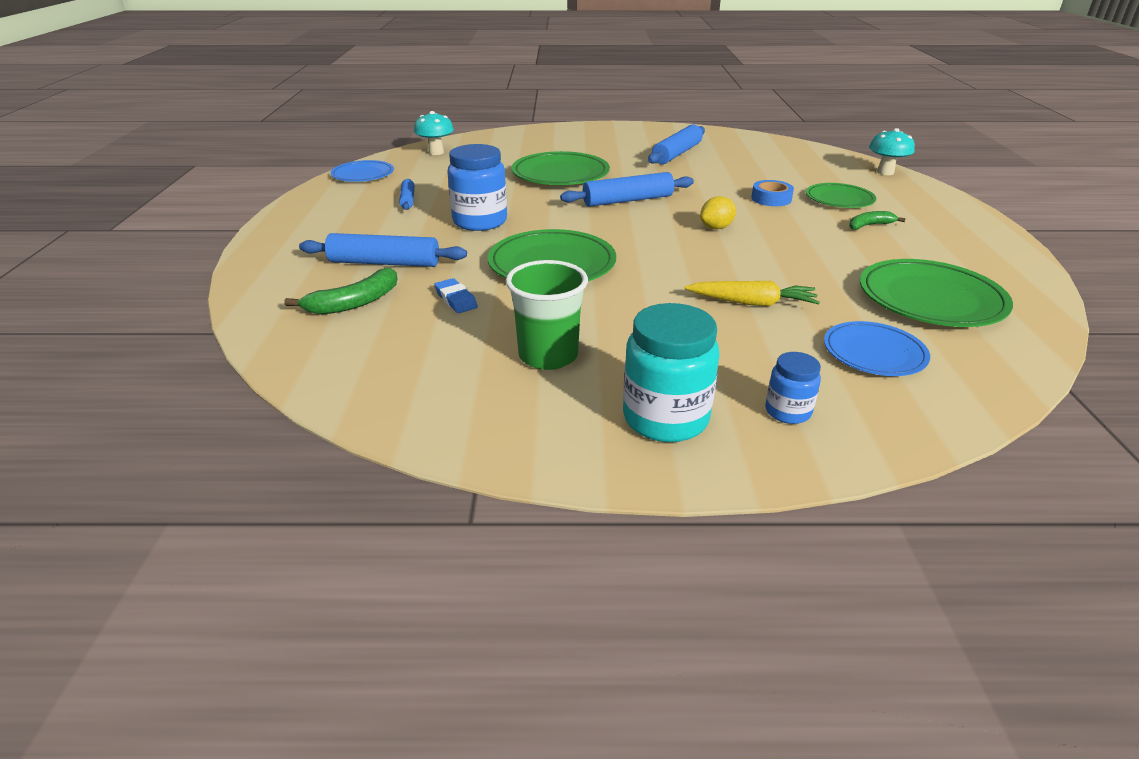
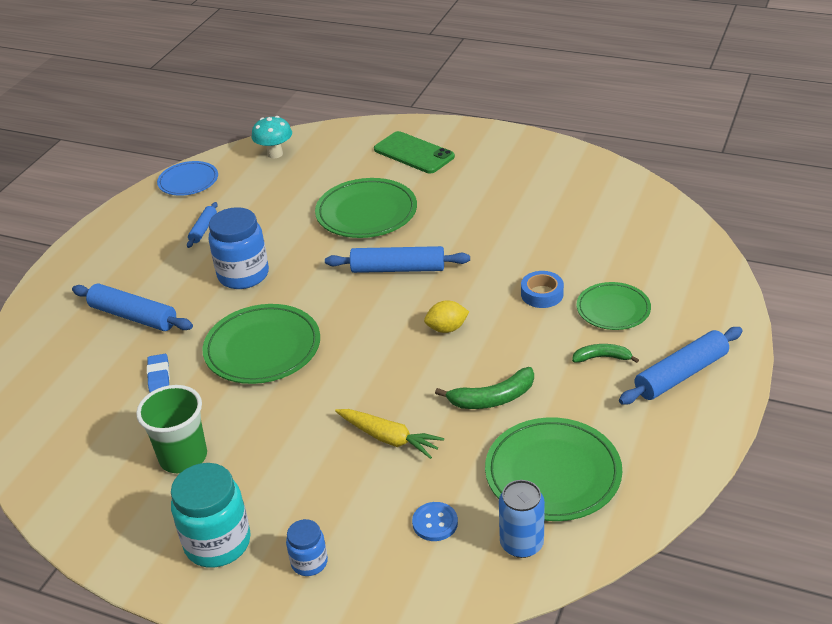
camera: 25 degrees right, 5 degrees up
(354, 302) = (85, 361): green banana -> green banana (493, 398)
(565, 141) = (414, 153): none -> green phone
(677, 154) = (512, 197): blue rolling pin -> blue rolling pin (681, 374)
(874, 353) = (435, 523): blue plate -> blue button
(885, 172) = (713, 272): turquoise mushroom -> none
(972, 351) = (521, 543): none -> blue can

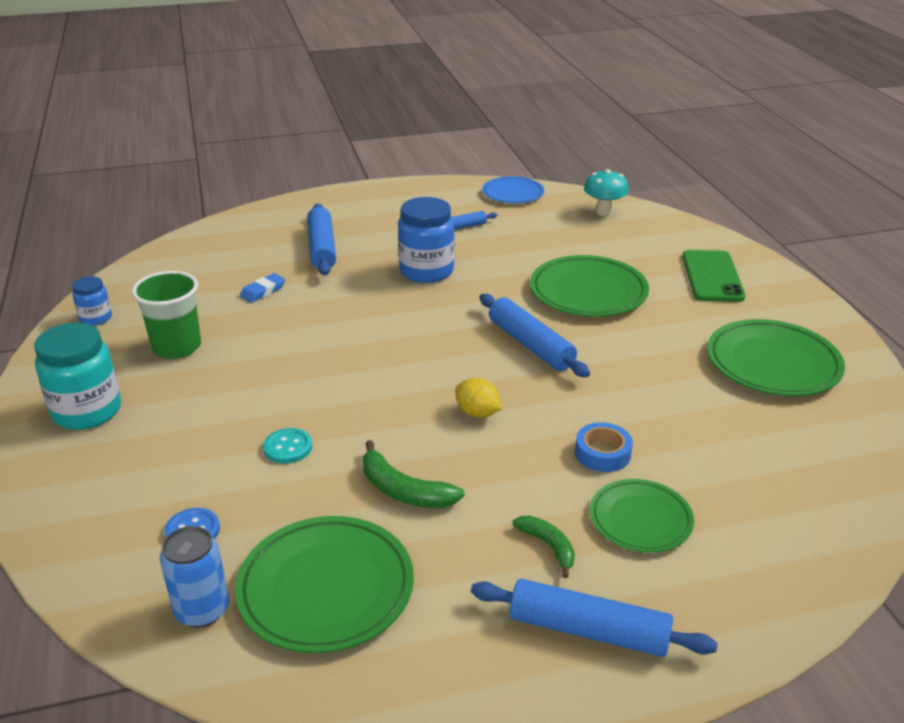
camera: 50 degrees right, 5 degrees down
(262, 348) = (343, 323): green plate -> green plate (773, 363)
(309, 562) = (92, 473): blue jar -> blue jar (96, 318)
(389, 438) = (288, 447): yellow carrot -> turquoise button

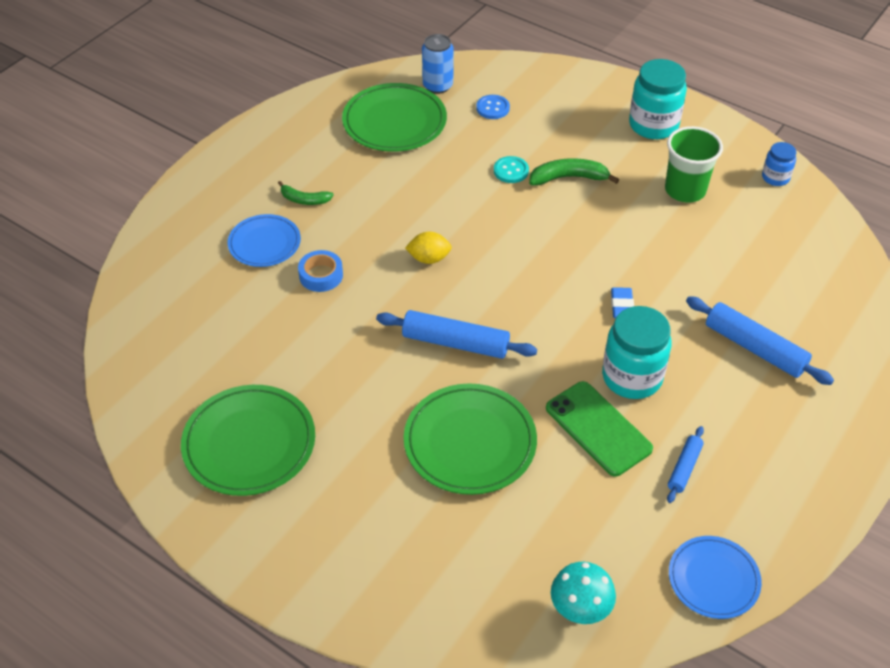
camera: 140 degrees right, 15 degrees up
(263, 291) = (716, 270): blue eraser -> blue eraser (622, 306)
(404, 490) = (414, 185): green banana -> green banana (568, 178)
(426, 271) = (632, 377): blue jar -> turquoise jar
(589, 630) = (250, 172): blue rolling pin -> none
(640, 519) = (264, 243): green plate -> blue plate
(712, 276) = (374, 549): green phone -> green phone (598, 428)

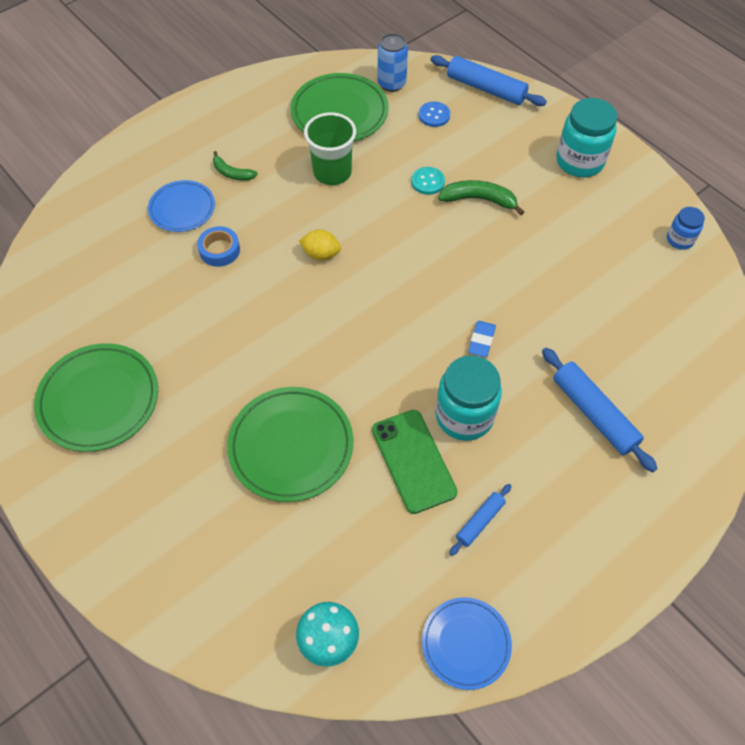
camera: 15 degrees right, 10 degrees up
(456, 343) = (314, 343): blue rolling pin -> blue rolling pin (486, 88)
(685, 190) = (585, 235): green cup -> green cup (332, 172)

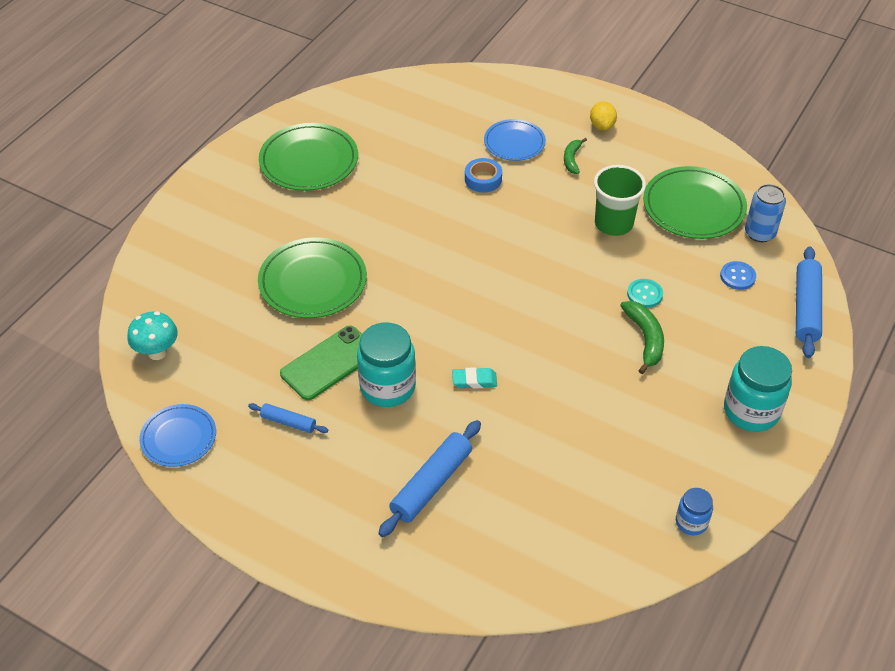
camera: 70 degrees right, 10 degrees down
(321, 254) = (514, 244): yellow lemon -> yellow lemon (602, 126)
(481, 341) = (474, 380): blue eraser -> turquoise eraser

